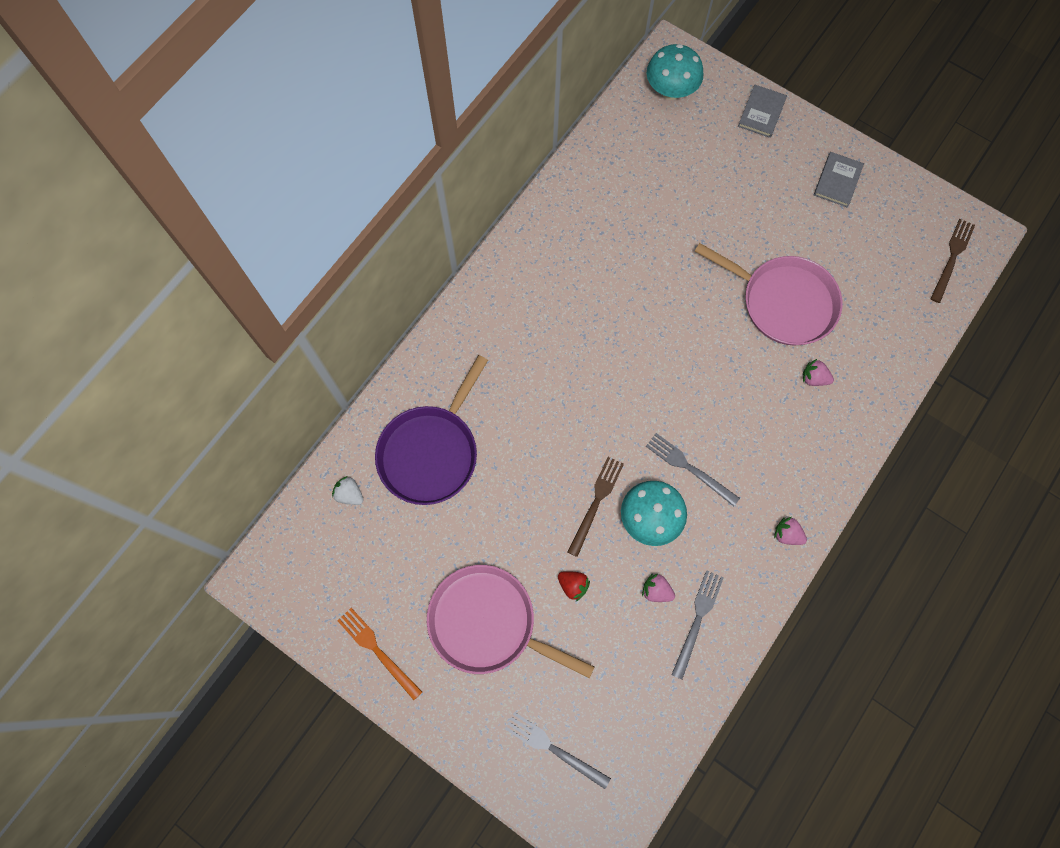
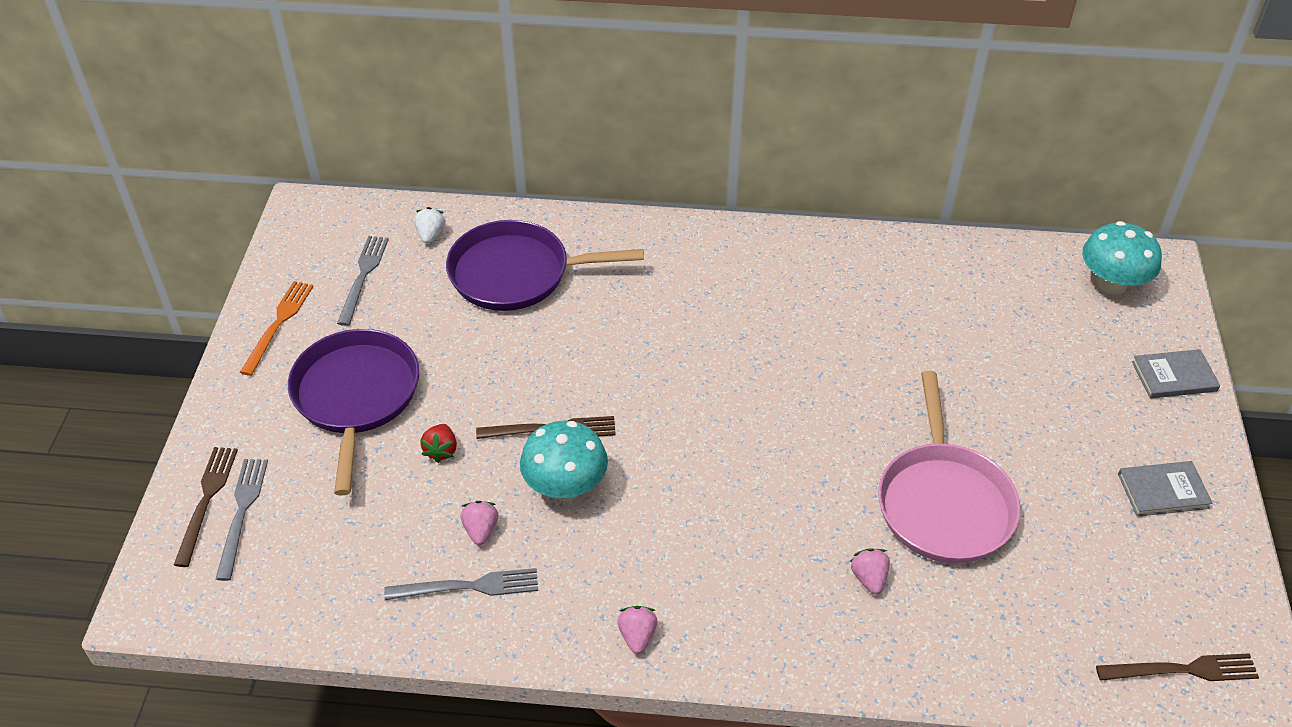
camera: 60 degrees right, 25 degrees down
(487, 623) = (356, 396): pink pan -> purple pan
(528, 770) = (206, 500): none -> brown fork
(689, 468) = (654, 498): grey fork -> grey fork (363, 276)

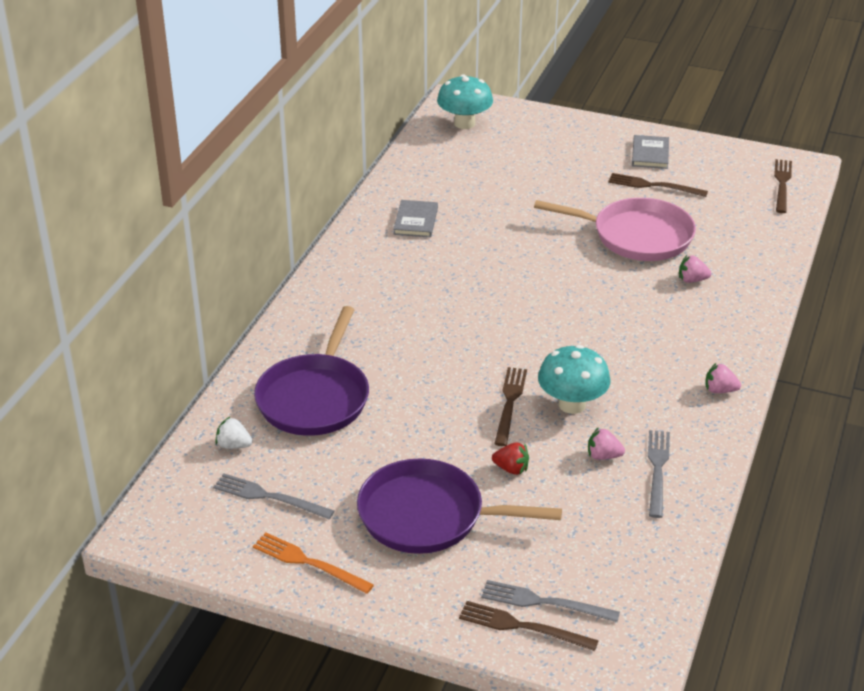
camera: 75 degrees left, 10 degrees down
(1080, 506) = (653, 186): none -> brown fork
(1174, 376) = (558, 124): grey book -> grey book (416, 221)

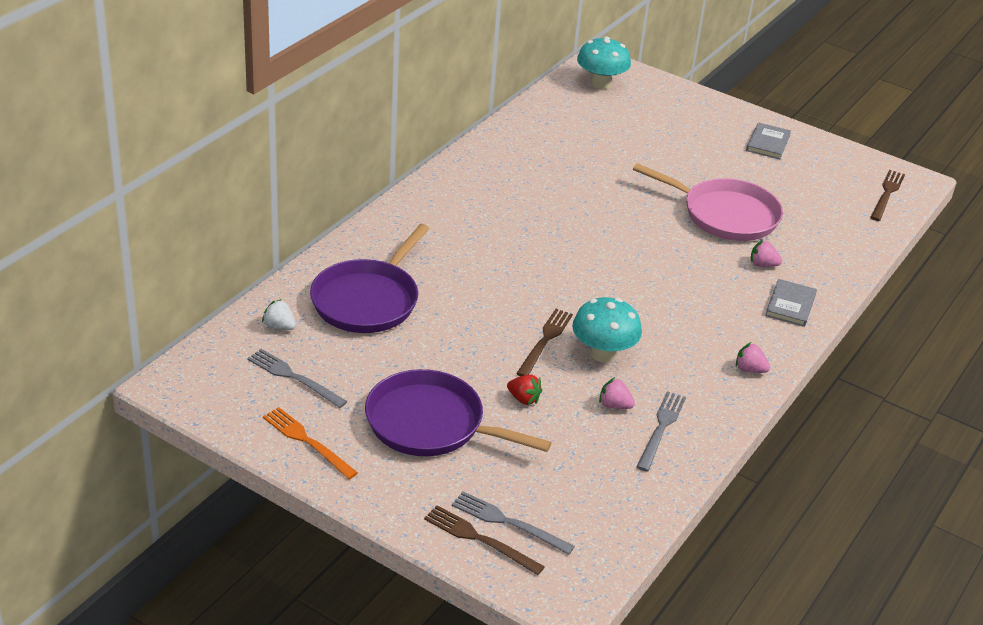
camera: 10 degrees right, 0 degrees up
(416, 221) = (521, 162): grey book -> grey book (790, 305)
(653, 186) = (760, 172): brown fork -> none

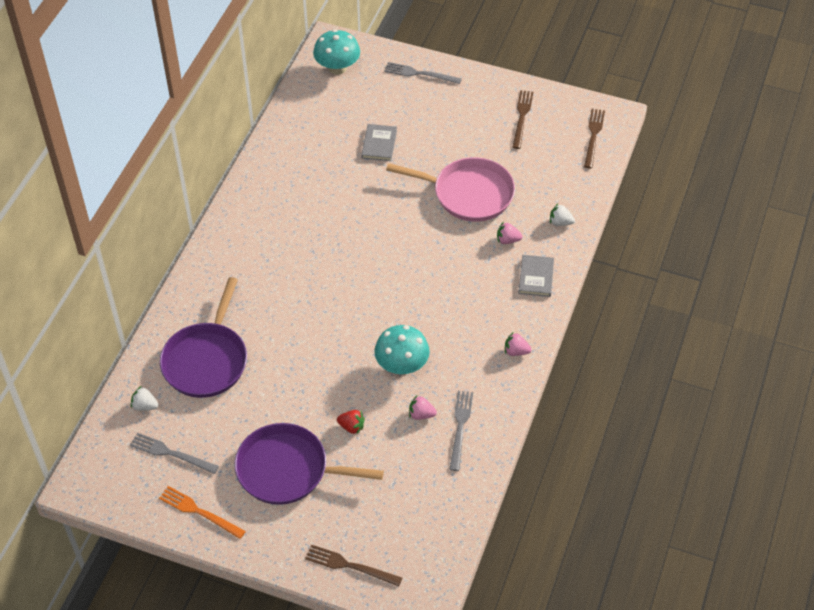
camera: 10 degrees left, 15 degrees up
(508, 522) = (367, 545): grey fork -> grey fork (420, 74)
(545, 341) = (355, 365): brown fork -> brown fork (522, 117)
(768, 143) = (489, 103): grey book -> grey book (379, 144)
(831, 261) = (560, 222): none -> white strawberry

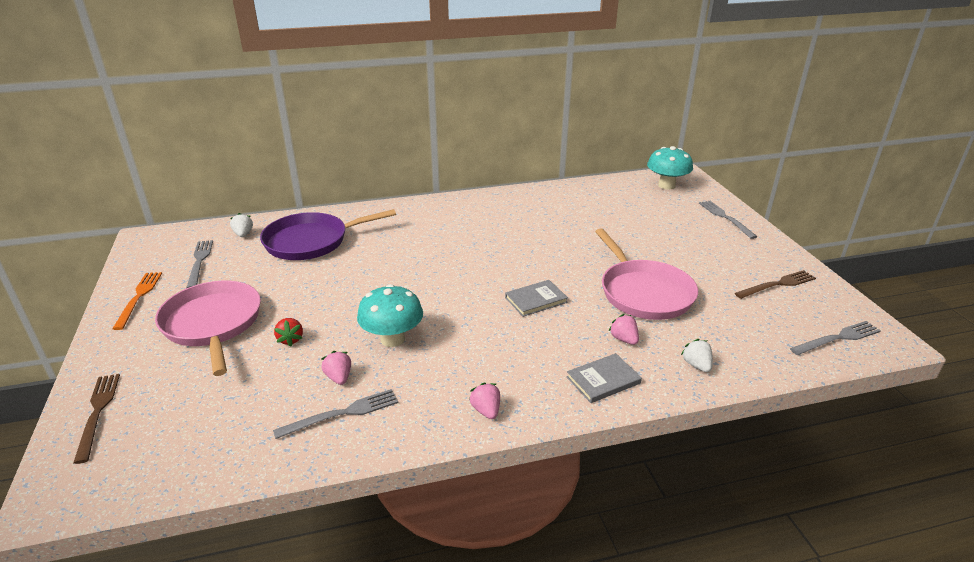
camera: 55 degrees right, 20 degrees down
(287, 470) = (213, 324): purple pan -> pink pan
(379, 144) = (625, 229): grey book -> grey book (536, 300)
(593, 136) = (837, 338): brown fork -> grey fork

